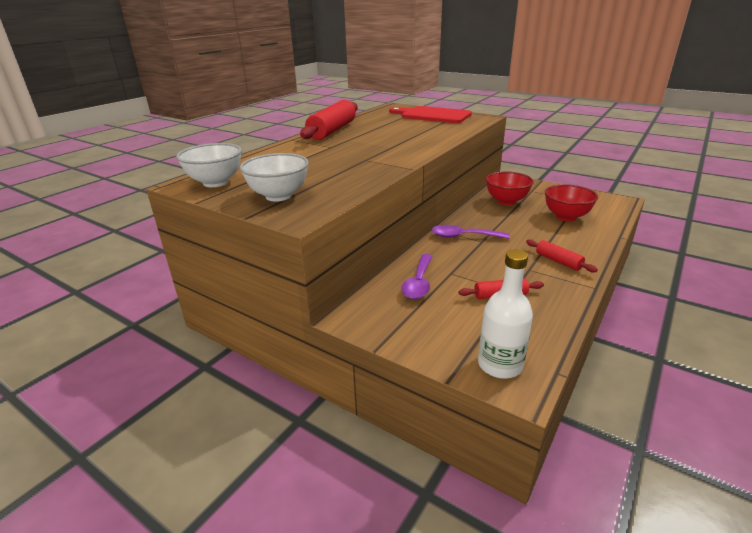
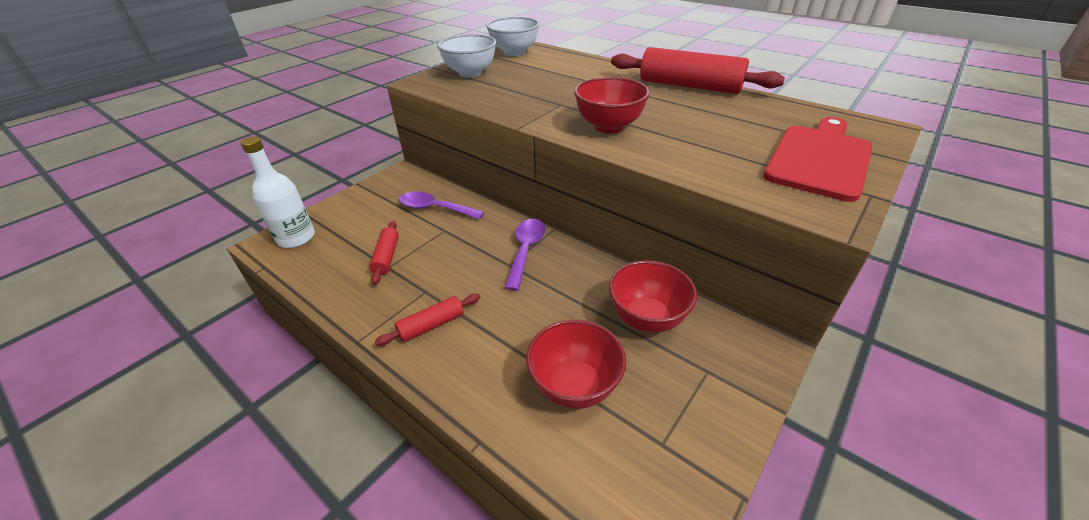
camera: 95 degrees right, 10 degrees up
(405, 147) = (609, 127): none -> red bowl

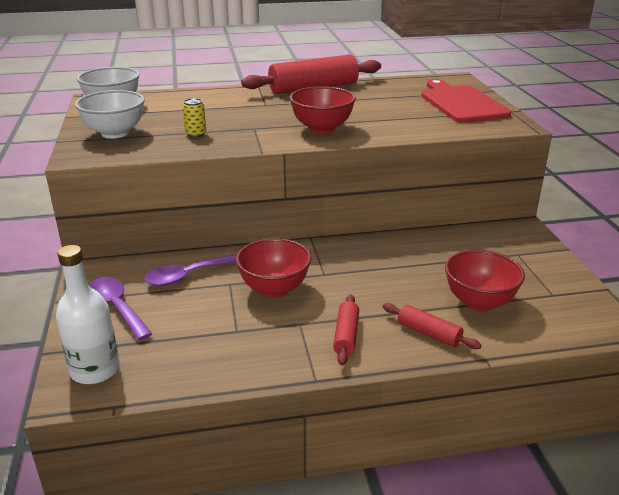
camera: 50 degrees left, 10 degrees down
(387, 257) = (221, 326): red rolling pin -> red rolling pin (429, 333)
(512, 93) = (196, 134): none -> yellow can
(526, 250) = (318, 260): purple spoon -> purple spoon (117, 307)
(647, 318) = (453, 250): red bowl -> red bowl (274, 289)

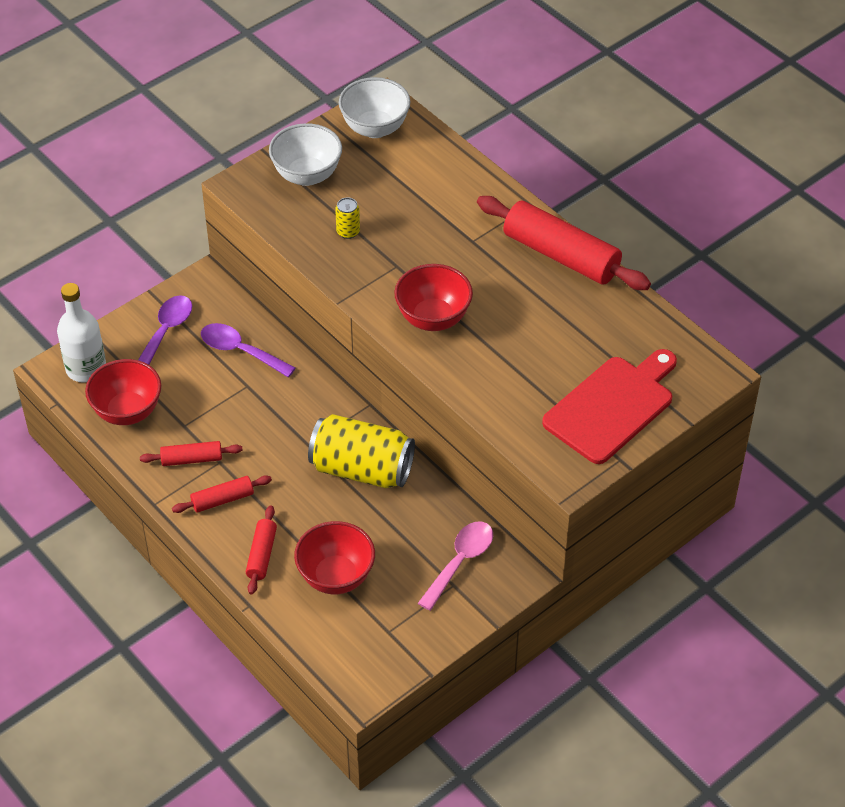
camera: 60 degrees right, 20 degrees up
(274, 289) = (259, 421): red bowl -> red bowl (127, 412)
(281, 338) = (192, 459): none -> red rolling pin
(372, 258) = (362, 469): none -> yellow can
(496, 245) = (460, 562): none -> pink spoon

